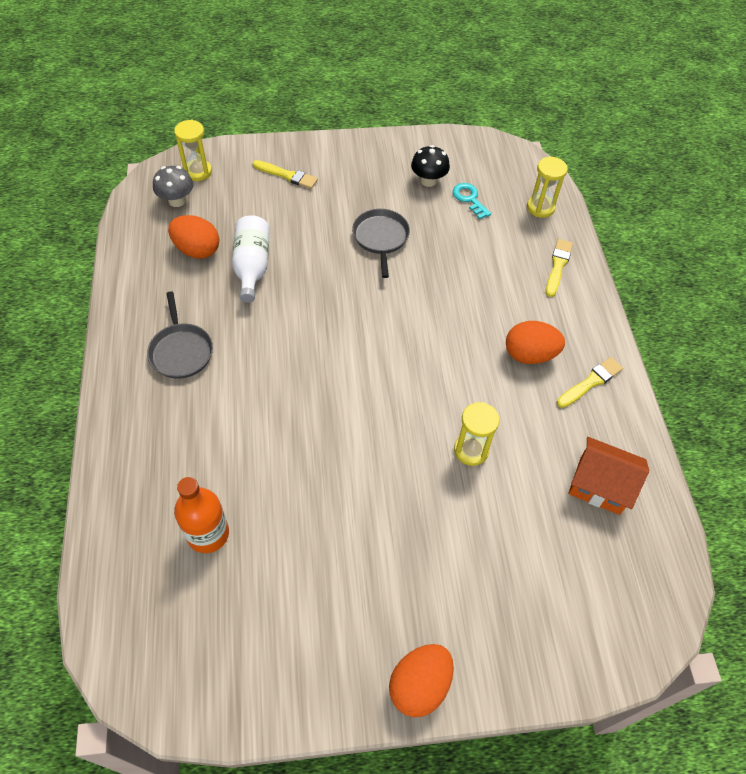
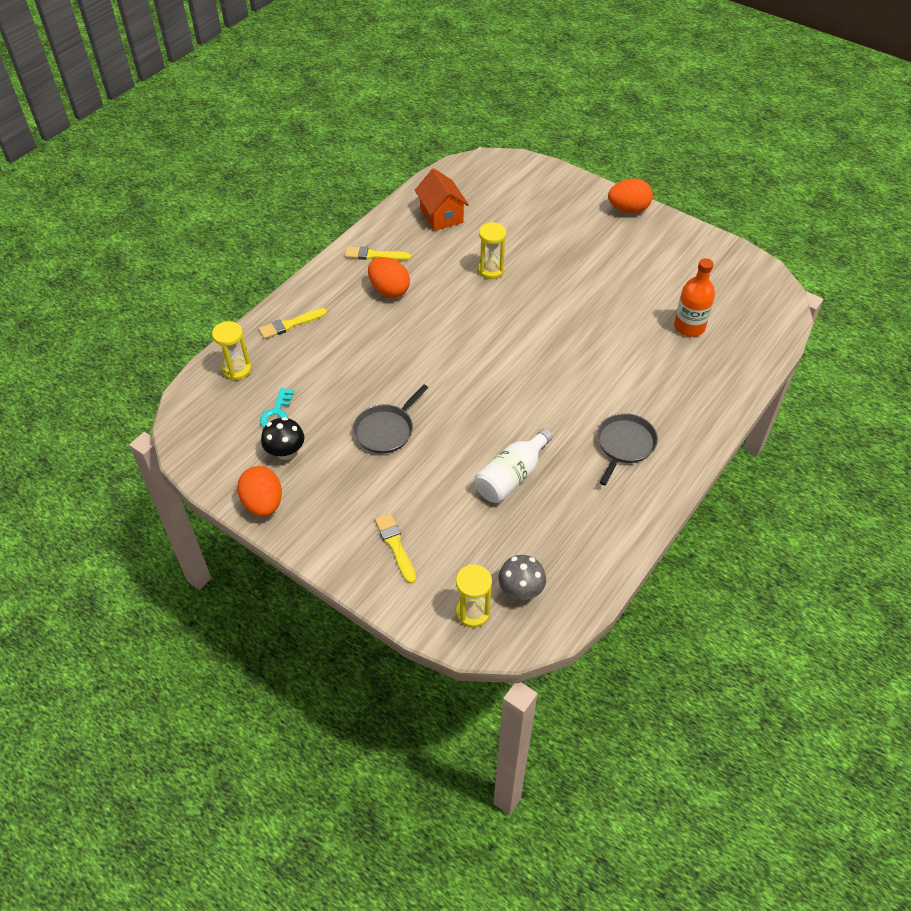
camera: 135 degrees left, 5 degrees down
(197, 250) = (544, 523): orange egg -> orange egg (263, 503)

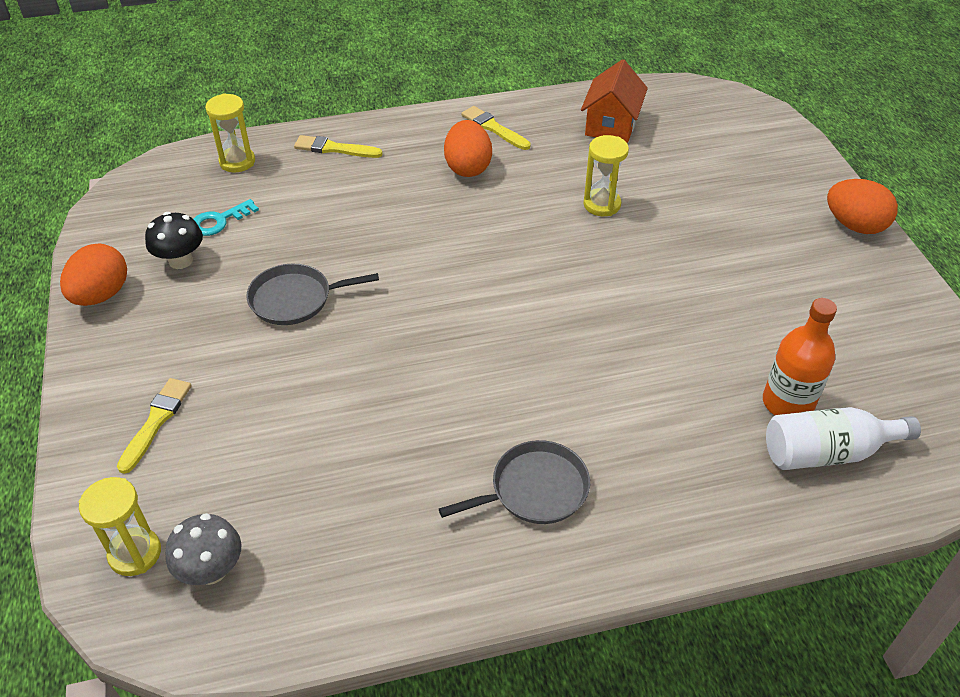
camera: 40 degrees right, 5 degrees down
(511, 476) = (360, 434): white bottle -> white bottle (827, 453)

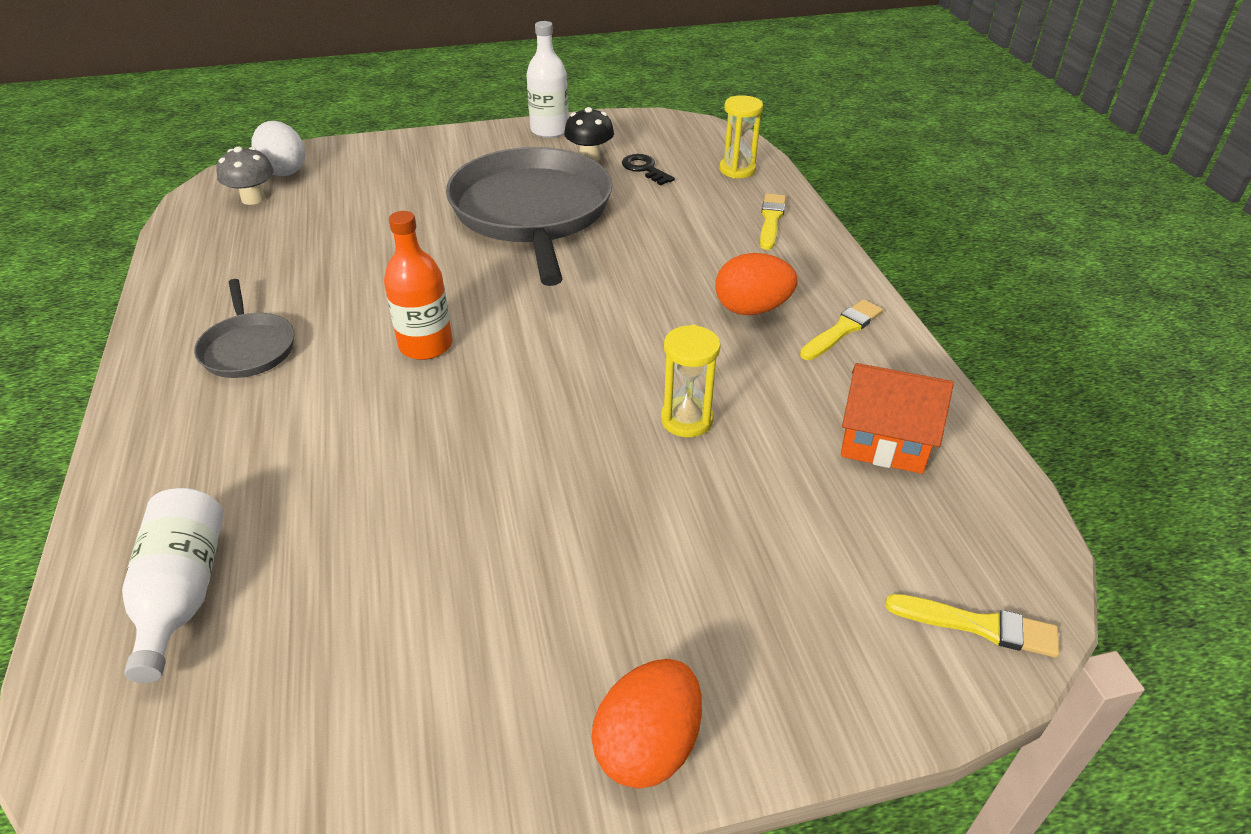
camera: 90 degrees right, 5 degrees down
(101, 295) = (549, 130): orange egg -> white bottle
(135, 553) = (284, 170): yellow hourglass -> white egg
(156, 421) = (404, 165): yellow brush -> yellow brush (978, 626)
(219, 221) = (644, 169): turquoise key -> black key
(295, 299) = (532, 212): grey pan -> grey pan, size x2.13
(787, 403) = (277, 565): orange bottle -> orange bottle (426, 345)

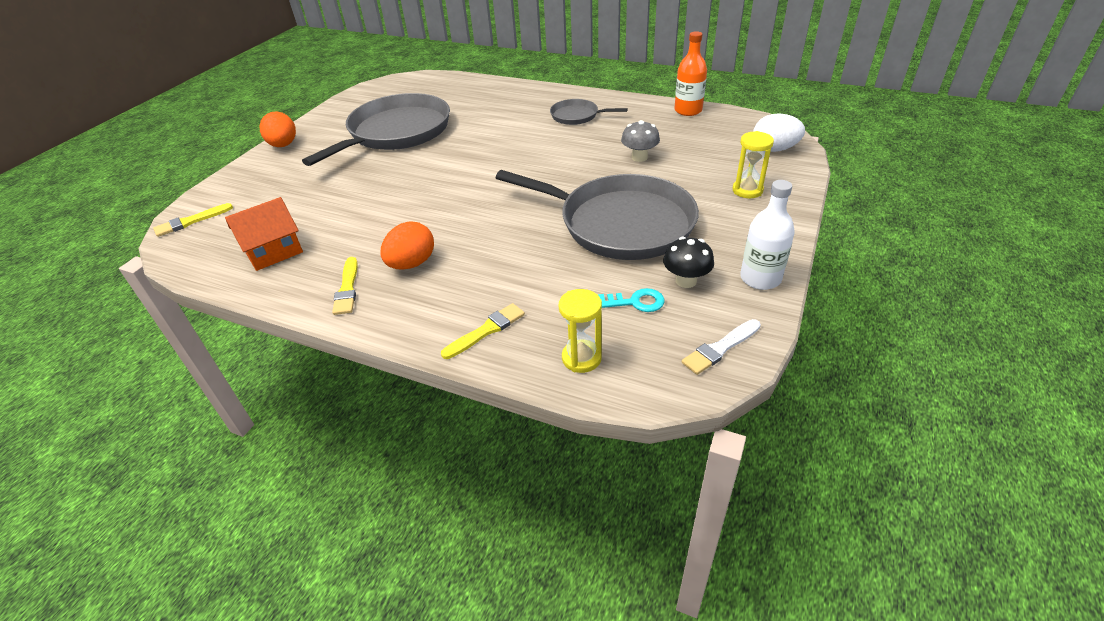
camera: 130 degrees right, 0 degrees up
(182, 593) = (453, 92): white bottle -> none
(253, 199) = (738, 135): grey mushroom -> grey mushroom (639, 157)
(426, 345) = (523, 154): orange bottle -> orange bottle (688, 110)
(448, 559) = (396, 132): none -> grey pan
(644, 169) = (636, 302): black key -> turquoise key
(654, 127) = (720, 348): none -> white brush
(686, 420) = (374, 203): yellow hourglass -> yellow hourglass (747, 190)
(771, 220) = (486, 330): yellow brush -> yellow brush turned 90 degrees counterclockwise

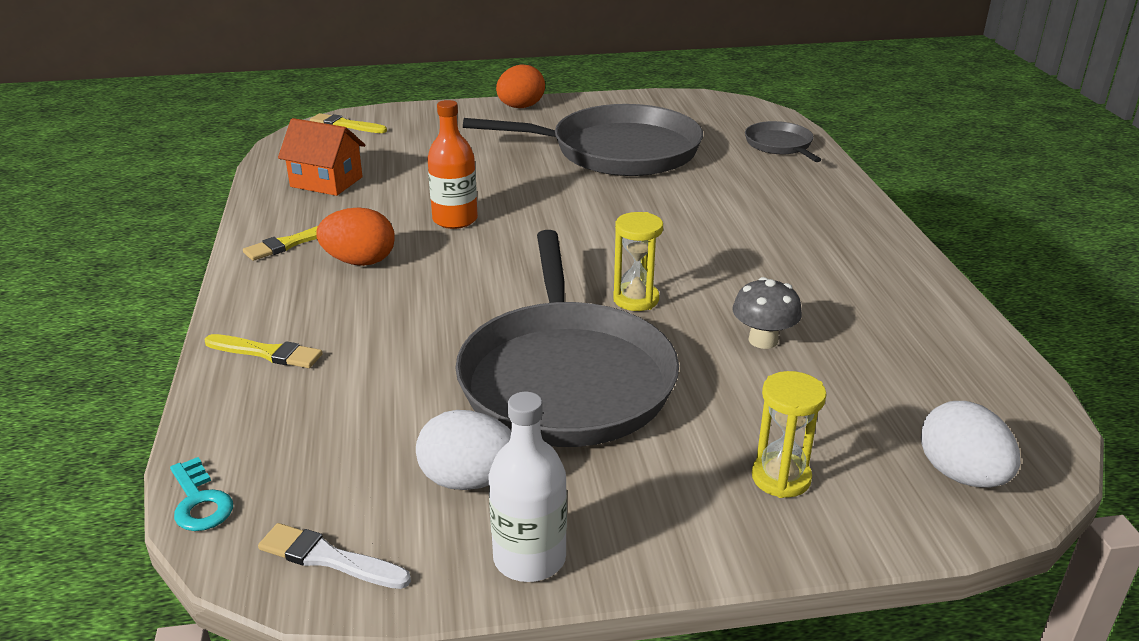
camera: 55 degrees right, 10 degrees down
(577, 116) = (818, 251): grey pan -> grey pan (780, 145)
(581, 358) = (250, 439): yellow hourglass -> yellow hourglass (636, 299)
(636, 302) = (389, 448): turquoise key -> turquoise key (200, 502)
(686, 281) = (469, 480): black mushroom -> white egg
(688, 110) = (974, 342): orange bottle -> orange bottle (455, 220)

